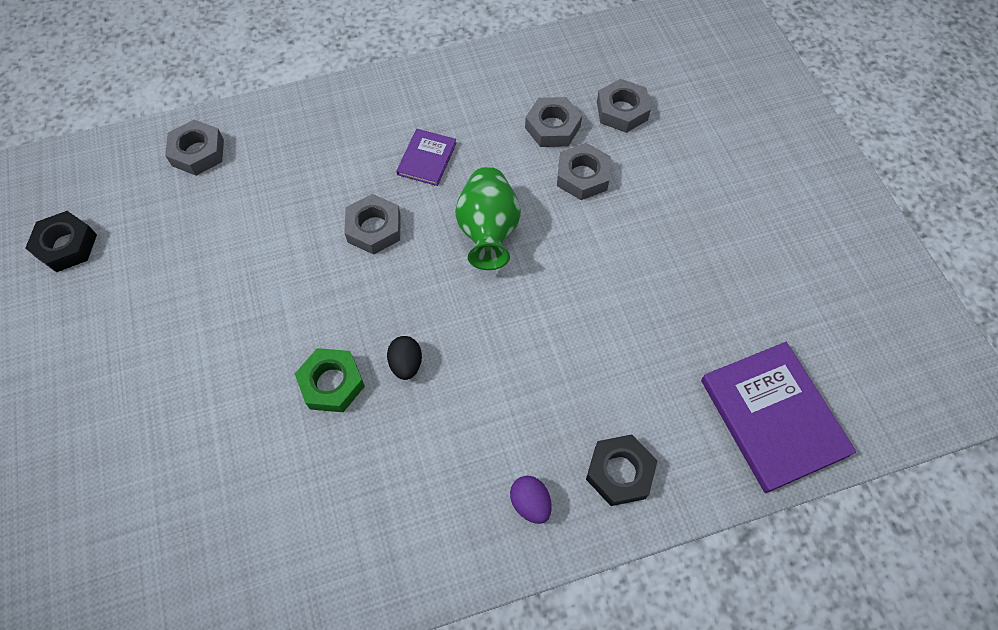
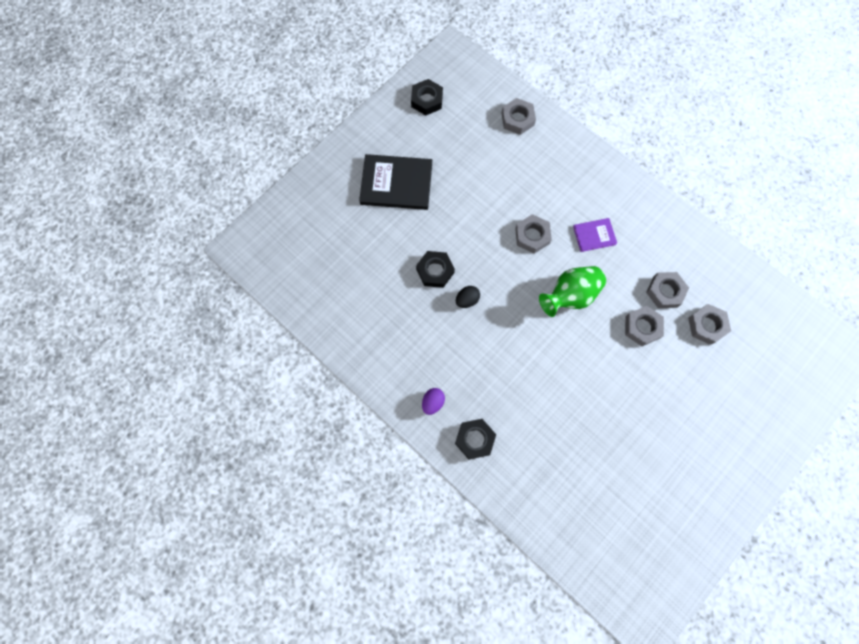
camera: 60 degrees right, 10 degrees up
(155, 361) = (396, 183): none -> black book
(332, 383) = (435, 271): green nut -> black nut
(773, 417) = (556, 508): purple book -> none

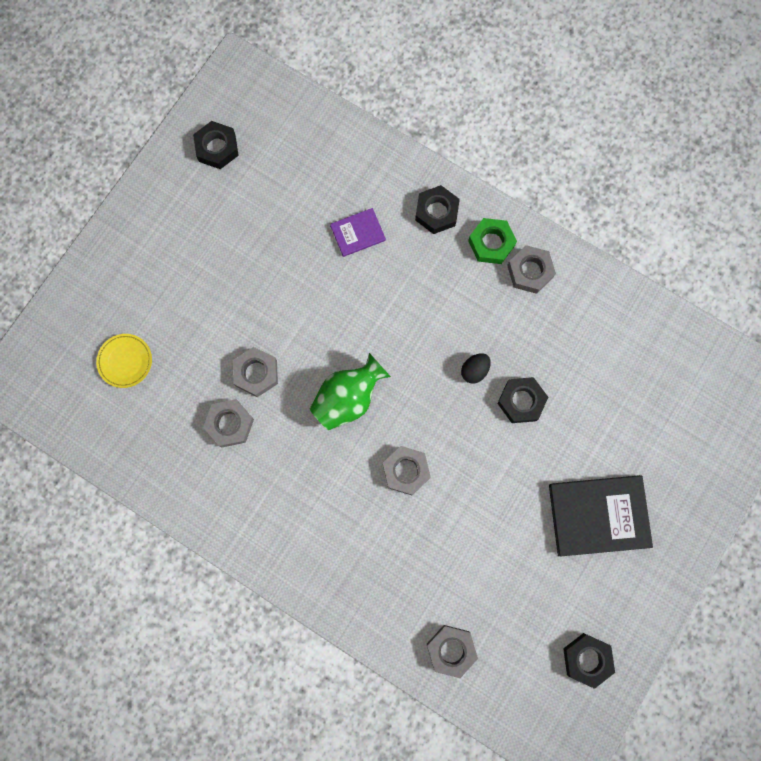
camera: 170 degrees right, 5 degrees up
(433, 402) = (491, 243): purple egg -> green nut
(594, 235) = (325, 486): purple book -> purple book (357, 233)
(668, 539) = (217, 148): none -> black nut
(706, 325) = (177, 389): grey nut -> grey nut (530, 271)
(749, 355) = (125, 361): none -> yellow plate

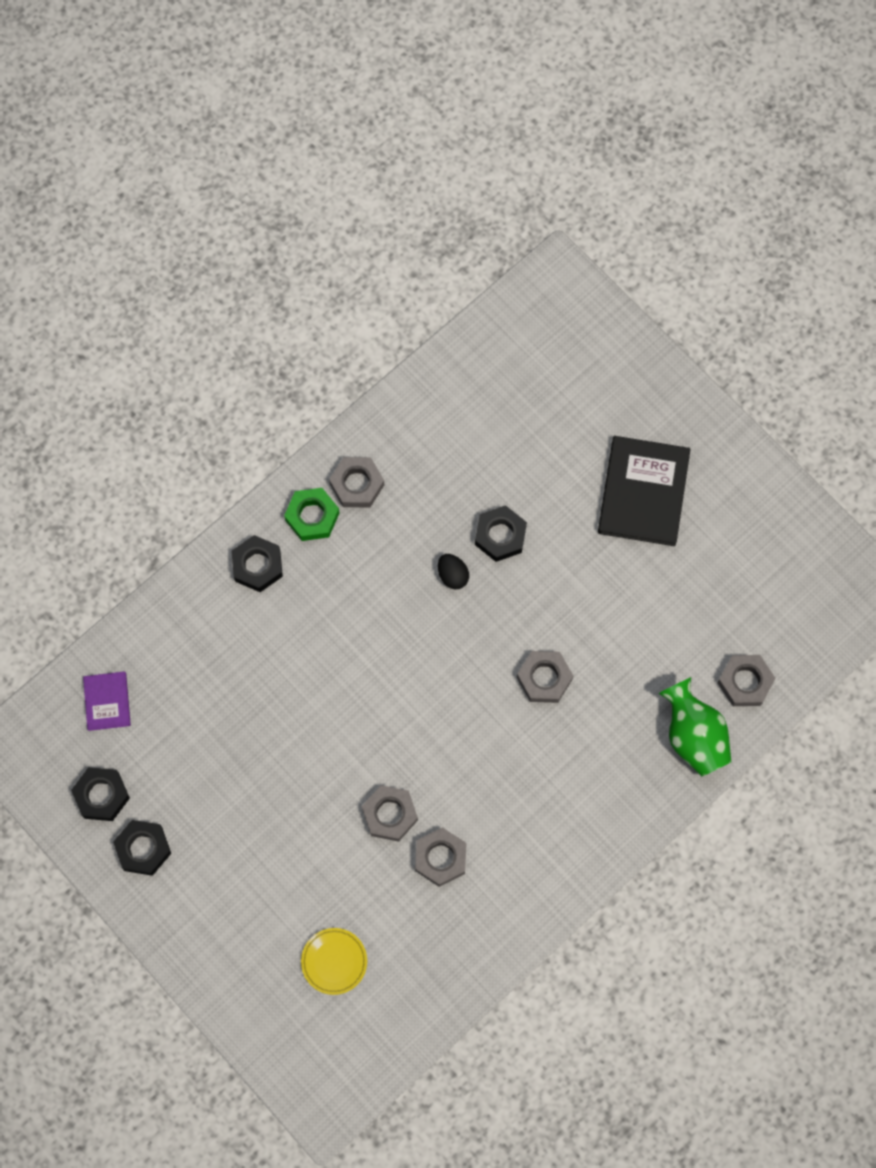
camera: 75 degrees left, 5 degrees down
(348, 398) = (446, 719): green vase -> green vase (693, 736)
(357, 233) = (256, 659): purple book -> purple book (107, 701)
(587, 659) = (786, 548): black nut -> black nut (143, 849)

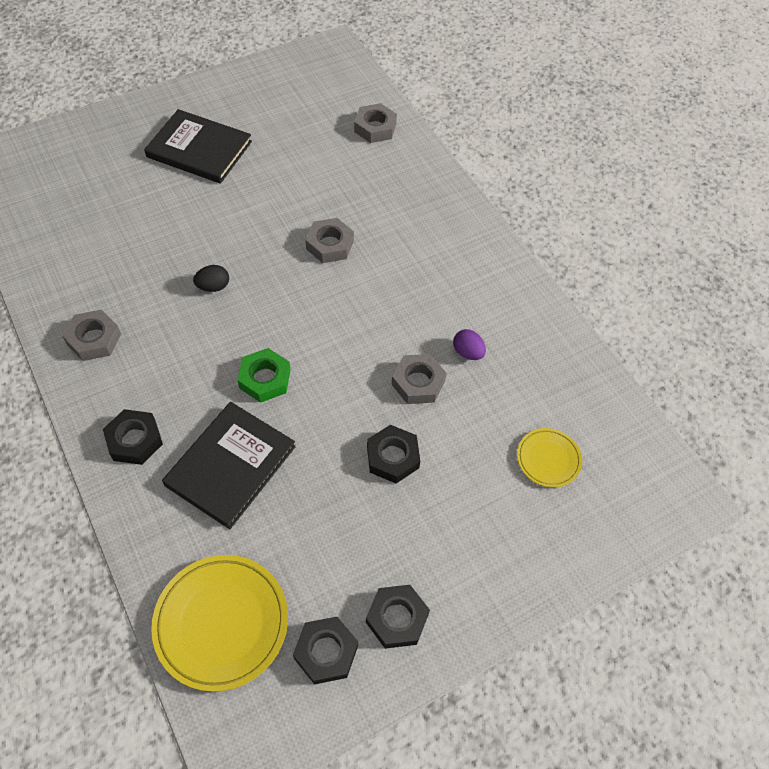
camera: 80 degrees left, 15 degrees down
(107, 701) = (221, 623): purple book -> yellow plate
(253, 661) = (231, 466): none -> black book
(312, 516) = (107, 382): green nut -> green nut (265, 379)
(440, 858) = (467, 352): grey nut -> purple egg
(500, 535) = (193, 246): black nut -> black nut (392, 457)
(693, 736) = (408, 165): green vase -> none

